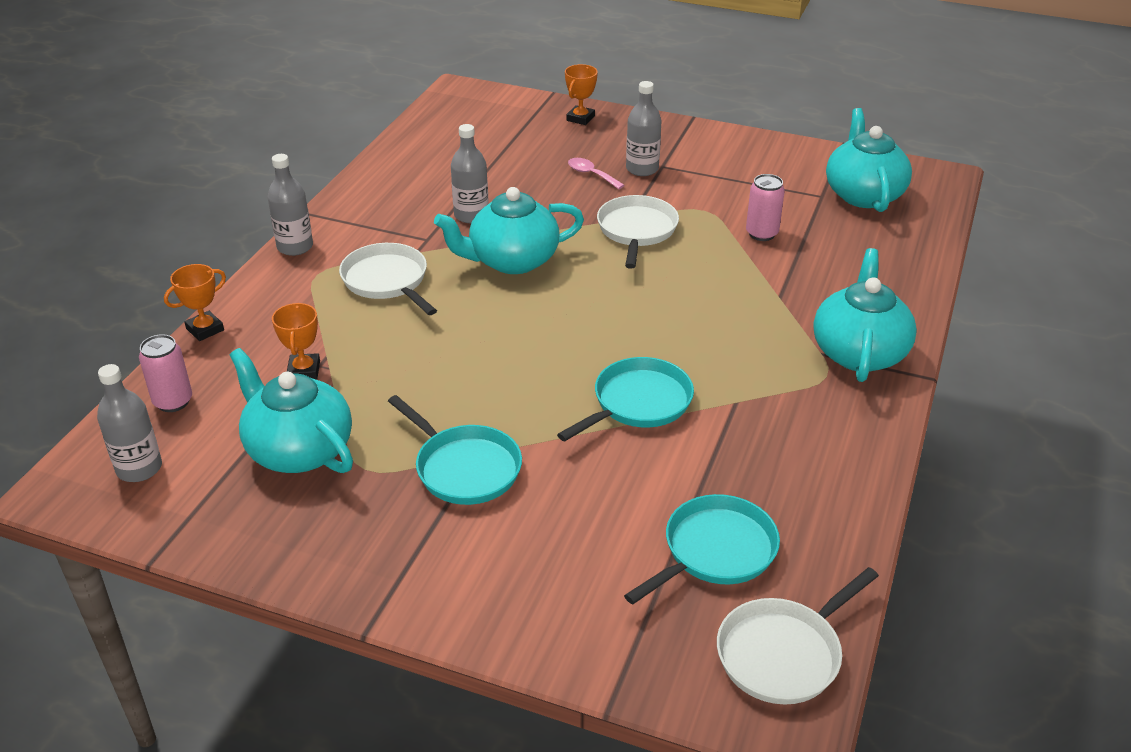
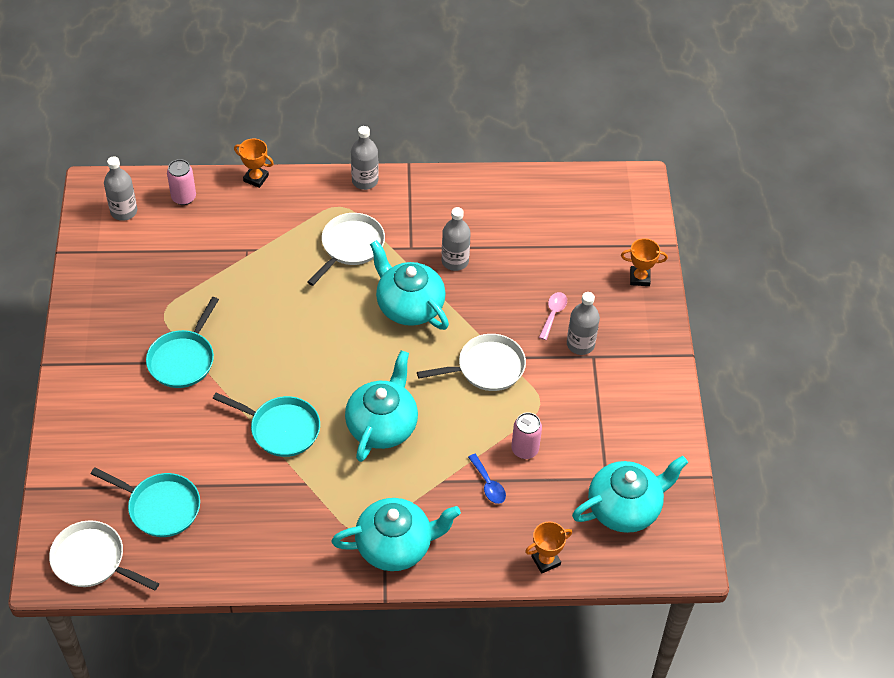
camera: 65 degrees right, 15 degrees up
(298, 450) = (167, 274): turquoise teapot -> turquoise teapot (382, 425)
(304, 370) = (238, 245): orange trophy -> orange trophy (545, 560)
(798, 267) = (488, 484): none -> blue spoon

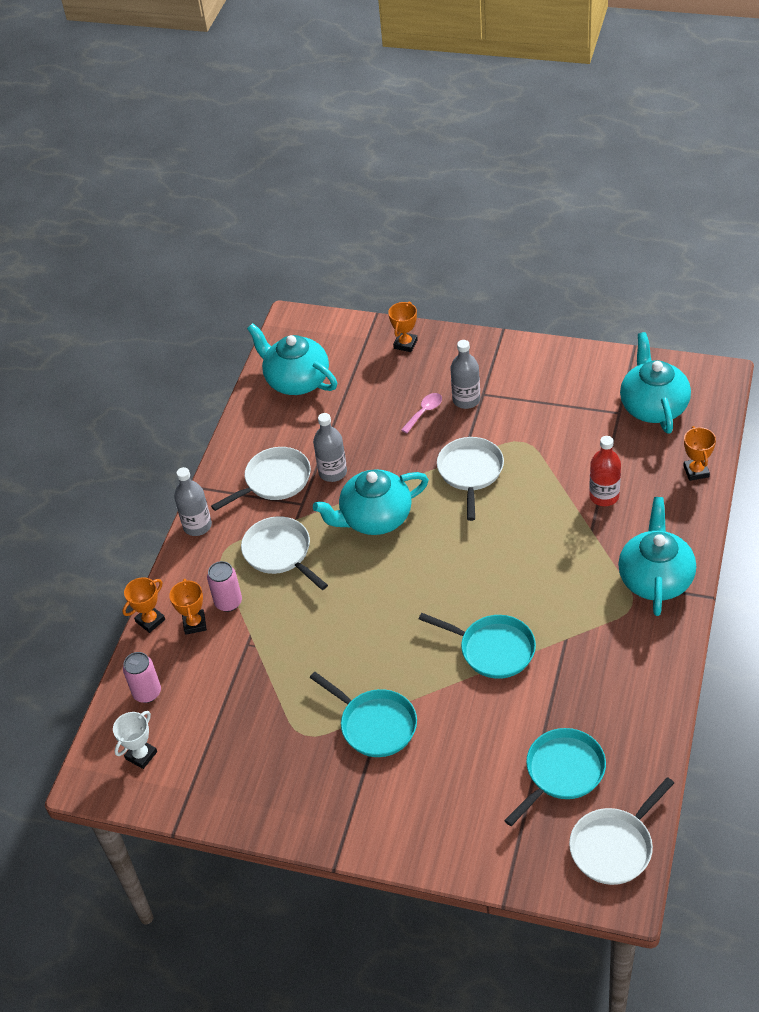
camera: 65 degrees left, 5 degrees down
(124, 211) = (141, 755): grey bottle -> white trophy
(259, 208) = (194, 624): none -> orange trophy
(281, 429) = (493, 649): turquoise pan -> turquoise pan turned 75 degrees clockwise
(382, 425) = (513, 565): turquoise teapot -> turquoise teapot (296, 380)
(432, 221) = (274, 481): none -> white pan
(488, 484) = (604, 496): blue spoon -> red bottle
(525, 449) = (572, 462): pink can -> pink can (228, 602)
(553, 314) = (424, 412): pink spoon -> pink spoon turned 90 degrees clockwise

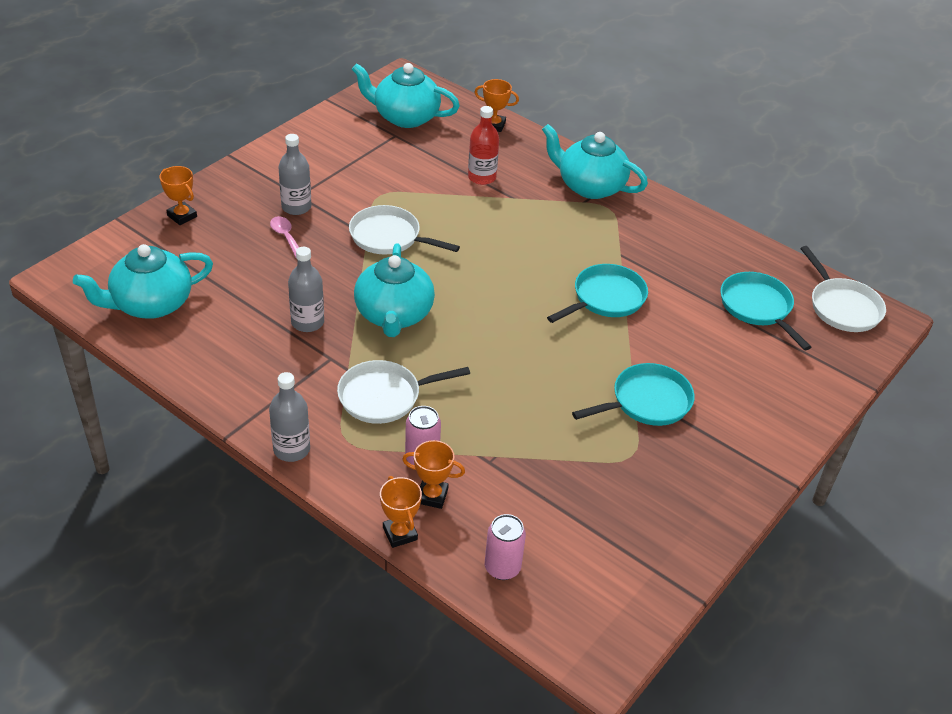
camera: 75 degrees left, 5 degrees down
(141, 755) = (586, 599): white trophy -> none
(274, 481) = (280, 368): white pan -> none

